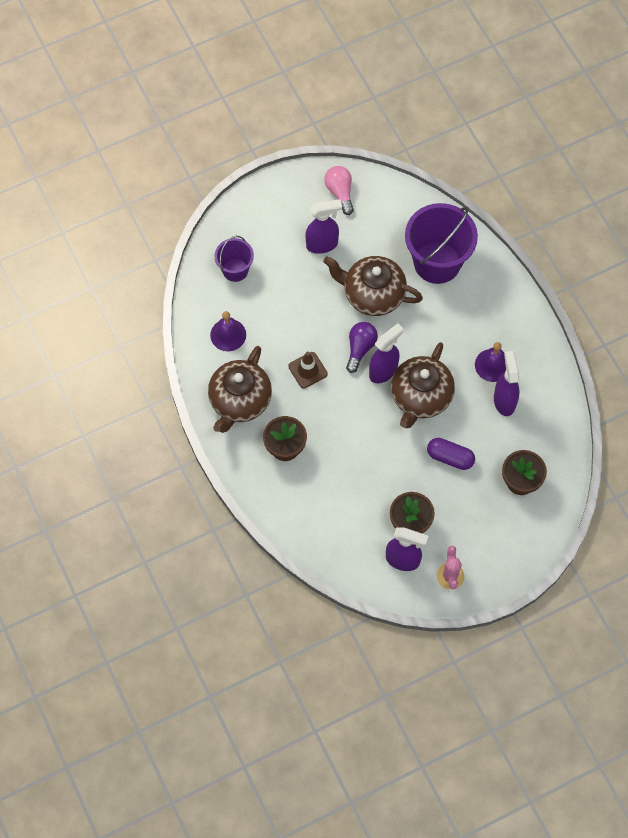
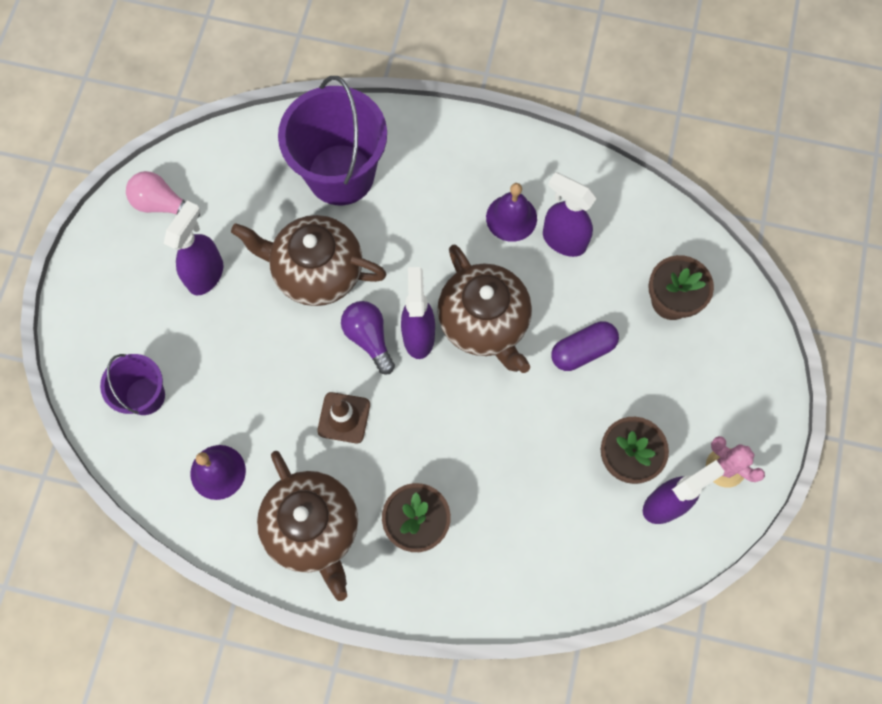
camera: 50 degrees left, 5 degrees up
(372, 294) = (316, 271): brown teapot -> brown teapot turned 45 degrees clockwise

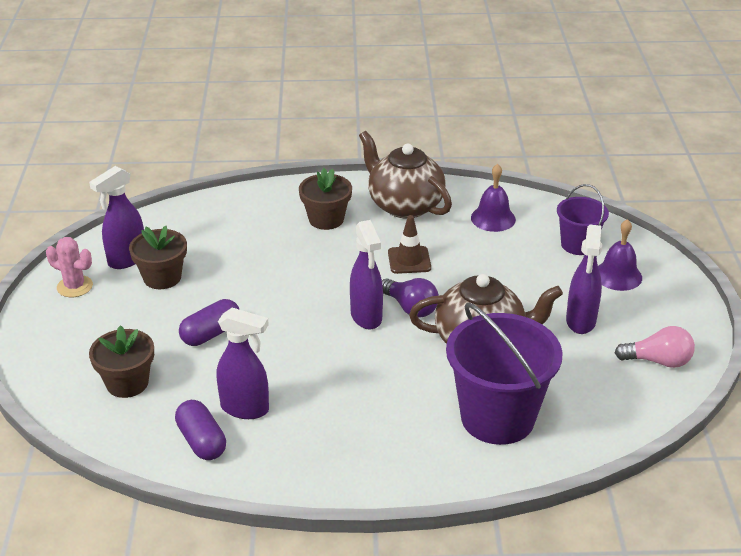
camera: 165 degrees right, 35 degrees down
(484, 322) = (308, 336): brown teapot -> none
(511, 218) = (304, 416): purple bell -> purple bell (618, 275)
(607, 211) = (202, 441): none -> purple capsule

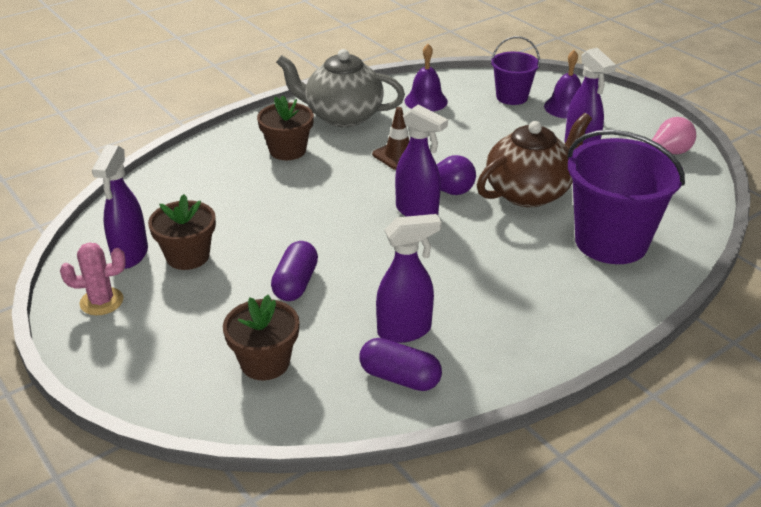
camera: 35 degrees left, 0 degrees up
(404, 205) = (342, 116): brown teapot -> grey teapot

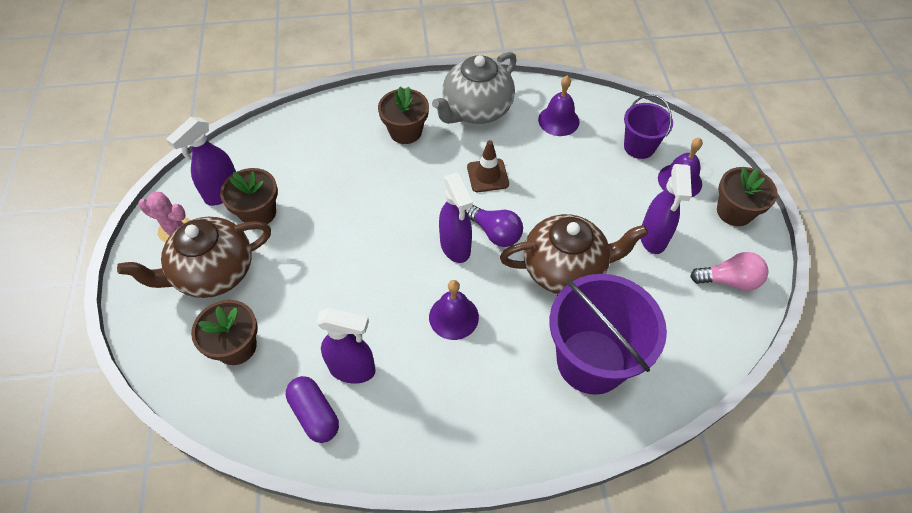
camera: 30 degrees right, 20 degrees up
(182, 318) = (213, 273): none -> brown teapot
(295, 283) = (311, 278): purple capsule -> none
(342, 116) = (476, 110): grey teapot -> grey teapot turned 90 degrees counterclockwise
(464, 258) = (453, 317): none -> purple bell
(626, 112) = (734, 211): none -> brown flower pot

